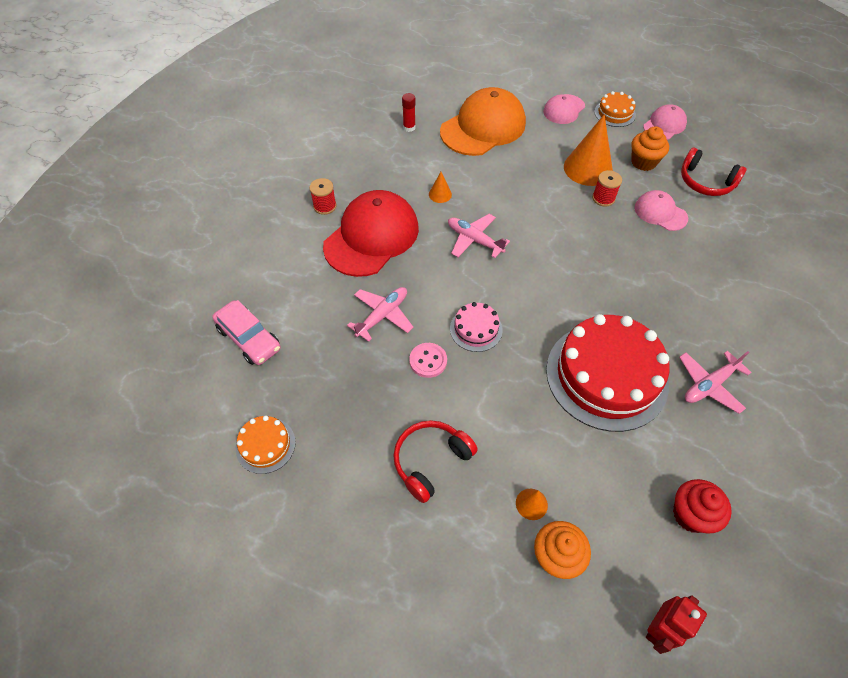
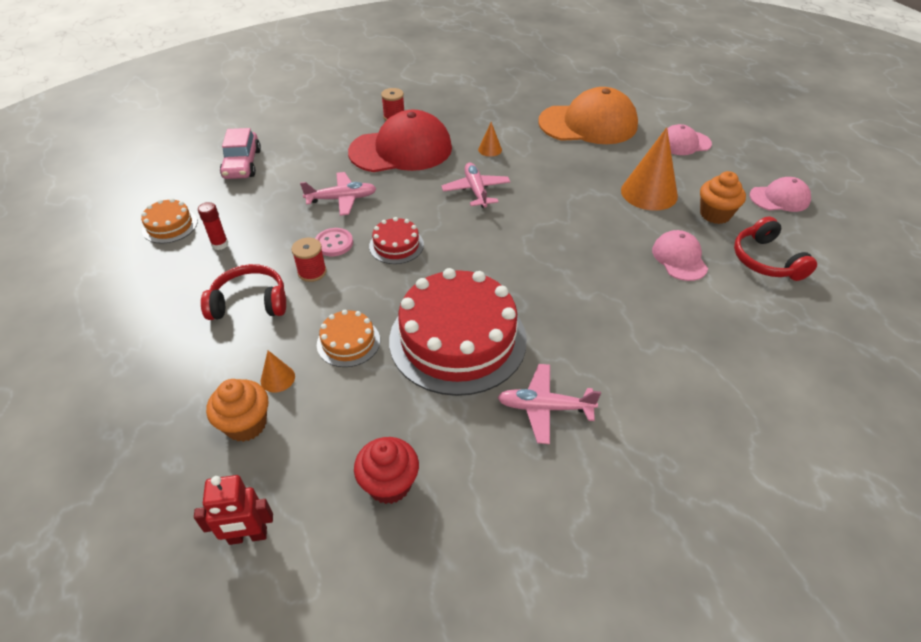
camera: 40 degrees right, 10 degrees down
(409, 127) = (524, 98): red glue stick -> red glue stick (220, 244)
(476, 329) = (396, 245): pink cake -> red cake
(603, 198) = (634, 220): red spool -> red spool (312, 272)
(614, 113) = (734, 167): orange cake -> orange cake (348, 342)

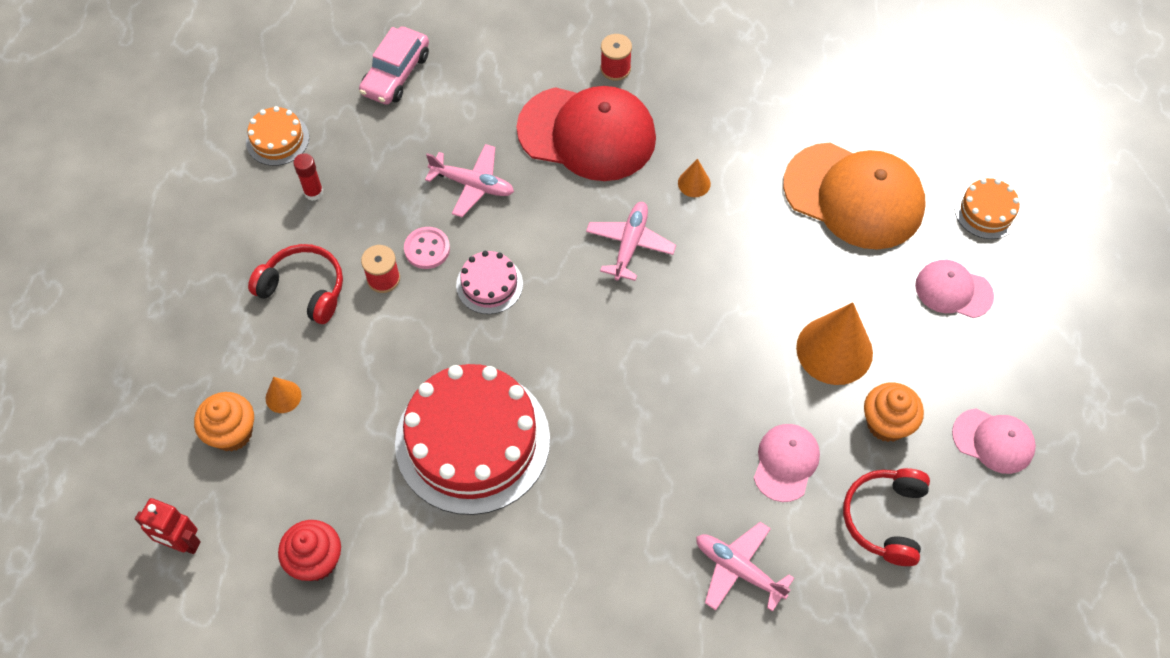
camera: 30 degrees right, 15 degrees up
(348, 342) = (368, 388): orange cake -> orange cake (987, 211)
(396, 245) = (489, 284): red cake -> pink cake
(544, 408) = (500, 562): pink plane -> pink plane (738, 569)

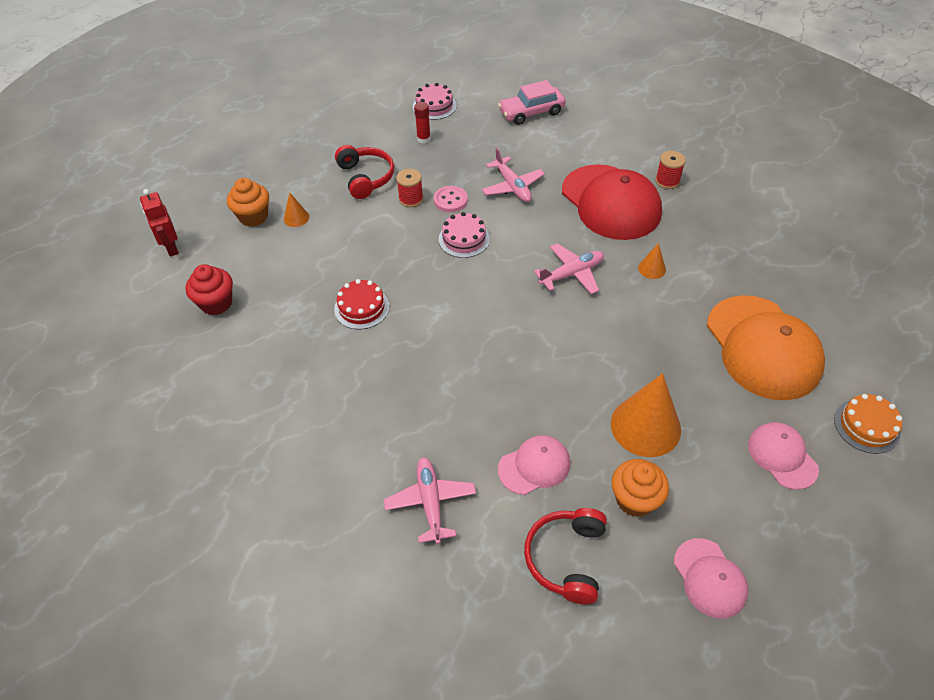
camera: 45 degrees right, 10 degrees down
(277, 139) = (434, 106): orange cake -> pink cake
(472, 441) = (361, 308): red cake -> red cake, size x0.46
(885, 518) = (566, 558): red headphones -> red headphones turned 45 degrees counterclockwise

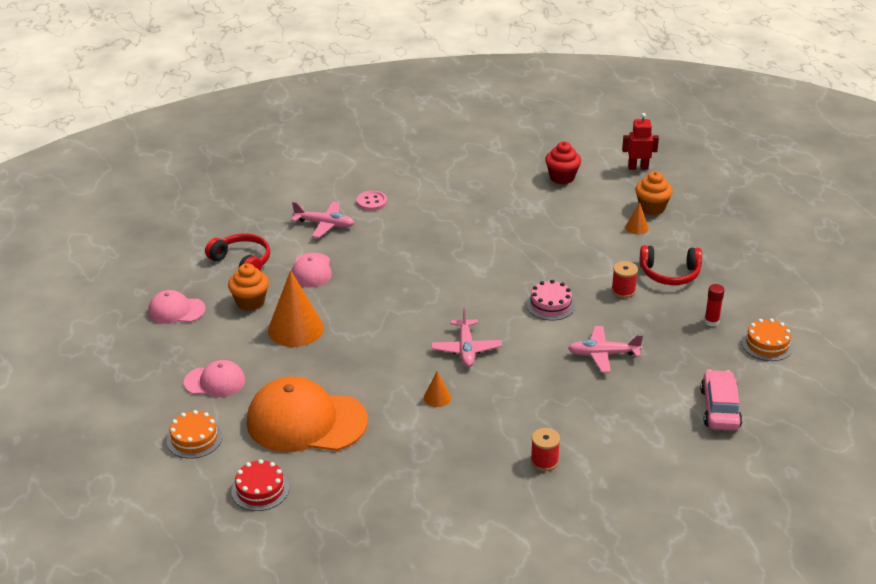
camera: 115 degrees right, 15 degrees down
(361, 308) = (509, 236): red cake -> red cake (260, 489)
(434, 106) = (767, 344): pink cake -> orange cake
(450, 200) = (607, 312): pink button -> pink button (371, 202)
(611, 202) = (539, 408): red cap -> none

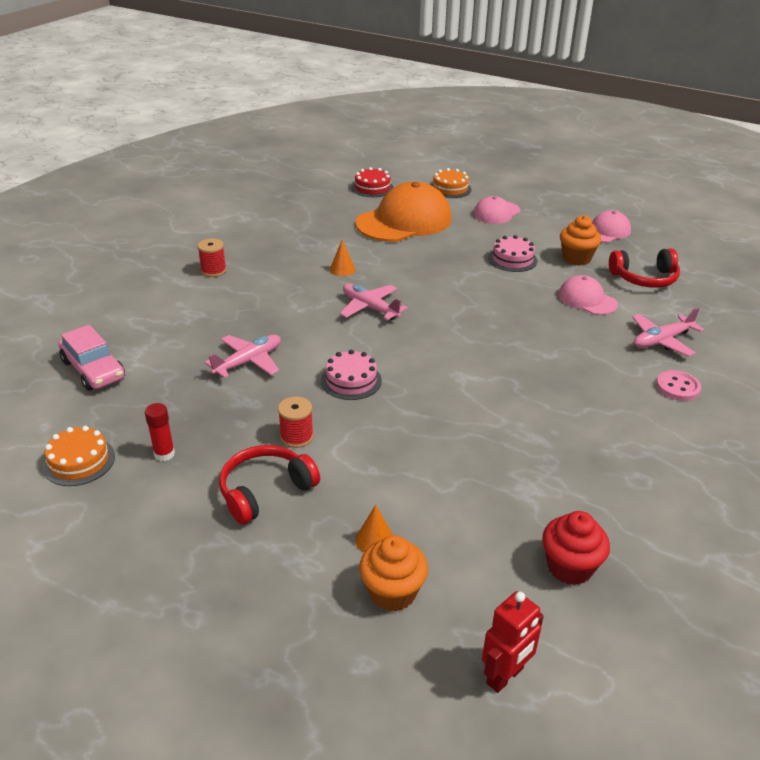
camera: 135 degrees right, 0 degrees up
(295, 329) = (512, 259): orange cone -> pink cake

